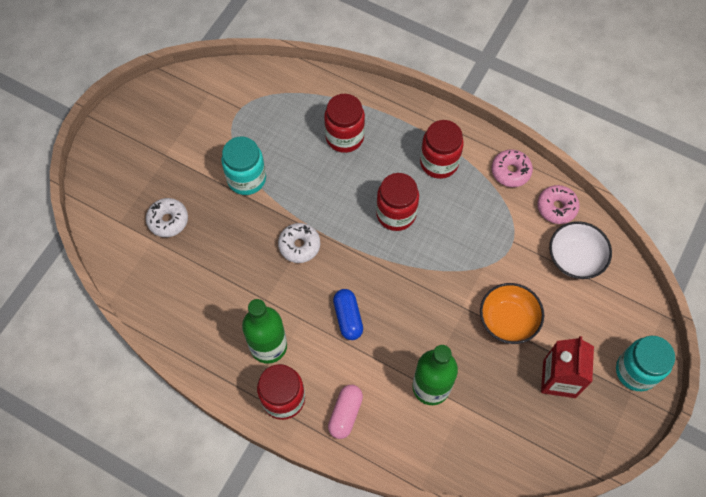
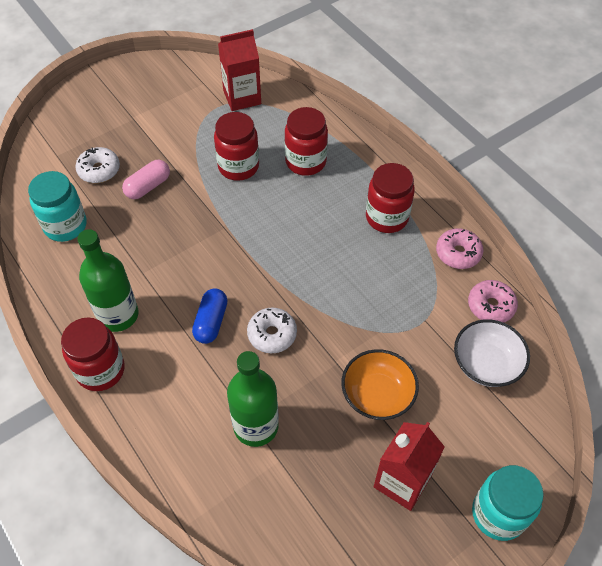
camera: 25 degrees right, 10 degrees down
(246, 179) = (192, 163): turquoise jar -> turquoise jar (65, 226)
(253, 94) = (242, 97): none -> red carton
(299, 245) = (204, 238): white donut -> white donut (272, 334)
(345, 414) = (152, 413): pink capsule -> pink capsule (148, 186)
(396, 214) = (316, 247): red jar -> red jar (238, 166)

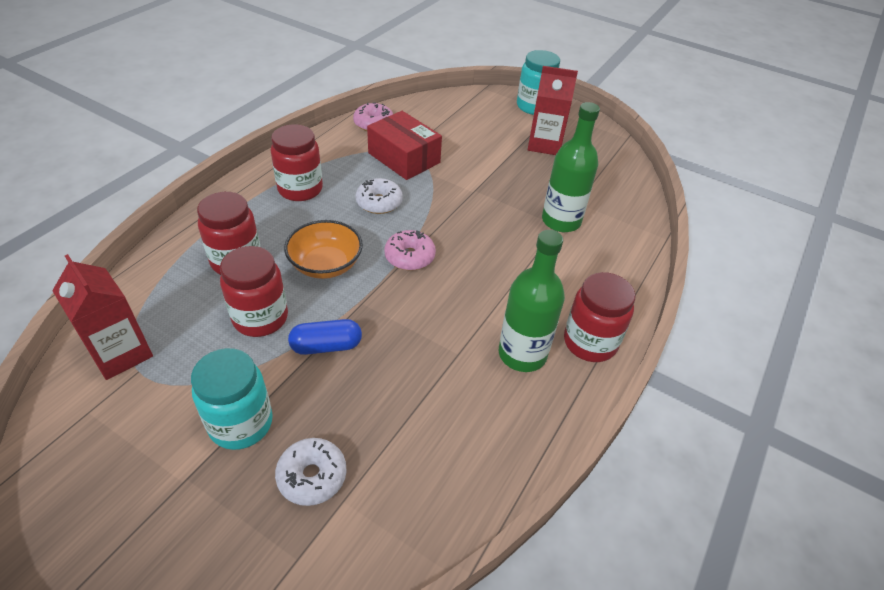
camera: 115 degrees left, 10 degrees down
(65, 226) = (429, 471): turquoise jar -> turquoise jar (241, 423)
(148, 186) = (324, 401): pink capsule -> none
(211, 322) = (484, 277): blue capsule -> blue capsule (326, 346)
(272, 334) = (472, 233): white donut -> white donut (379, 202)
(377, 395) = (488, 165): orange bowl -> orange bowl (326, 265)
(415, 315) = (404, 158): none -> red box
(458, 253) = (326, 144): pink donut -> pink donut (409, 257)
(486, 364) = (427, 121): white bowl -> none

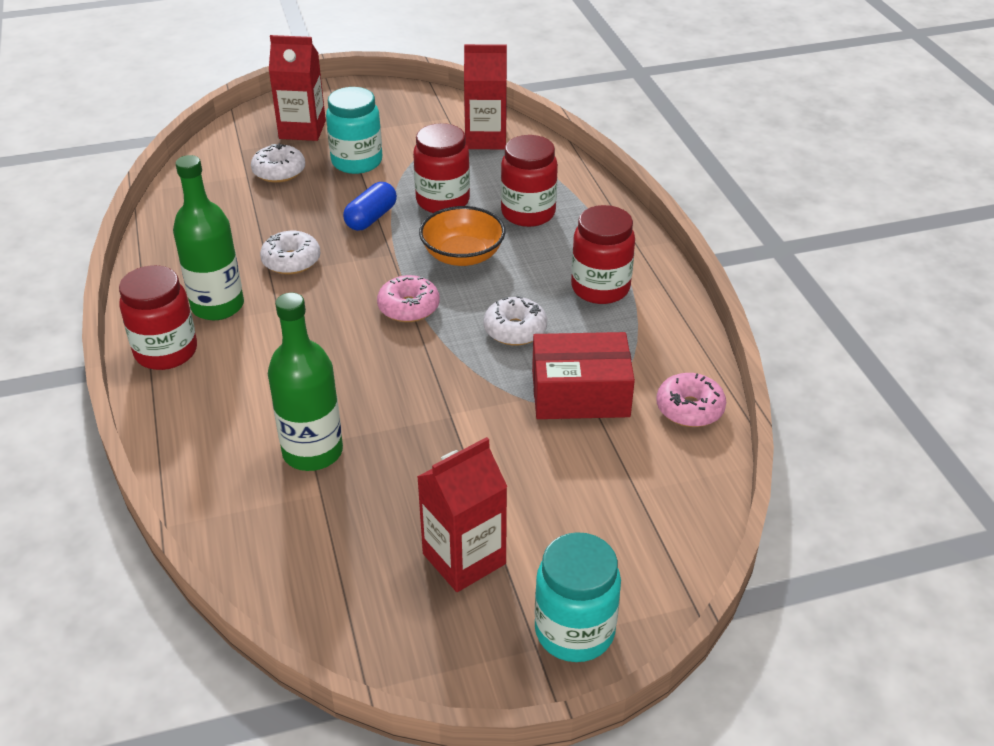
camera: 135 degrees right, 5 degrees down
(206, 531) = (302, 130): none -> red carton
(430, 353) = (291, 261): none -> white donut

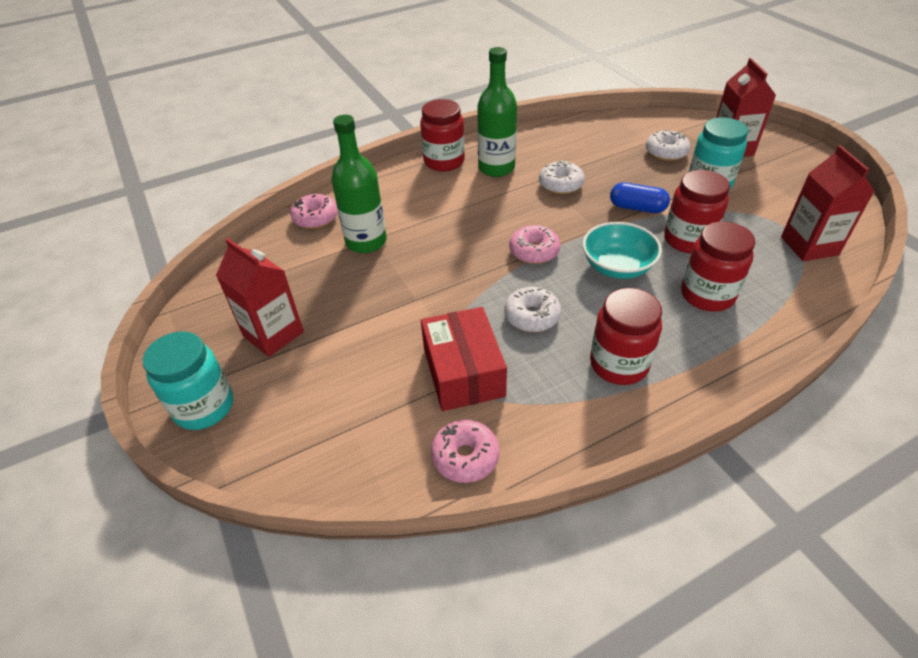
camera: 80 degrees right, 5 degrees up
(223, 504) = (316, 218): none -> pink donut
(462, 255) = (617, 266): orange bowl -> turquoise bowl

